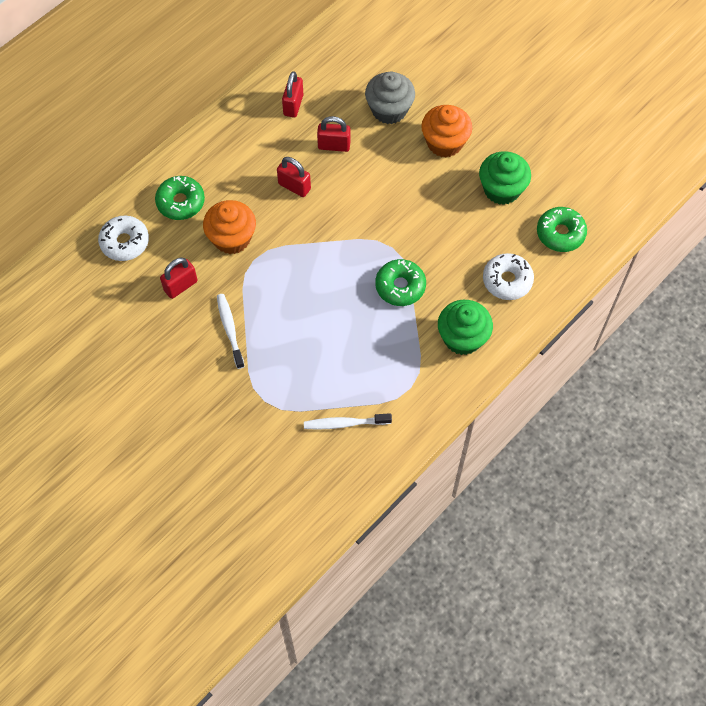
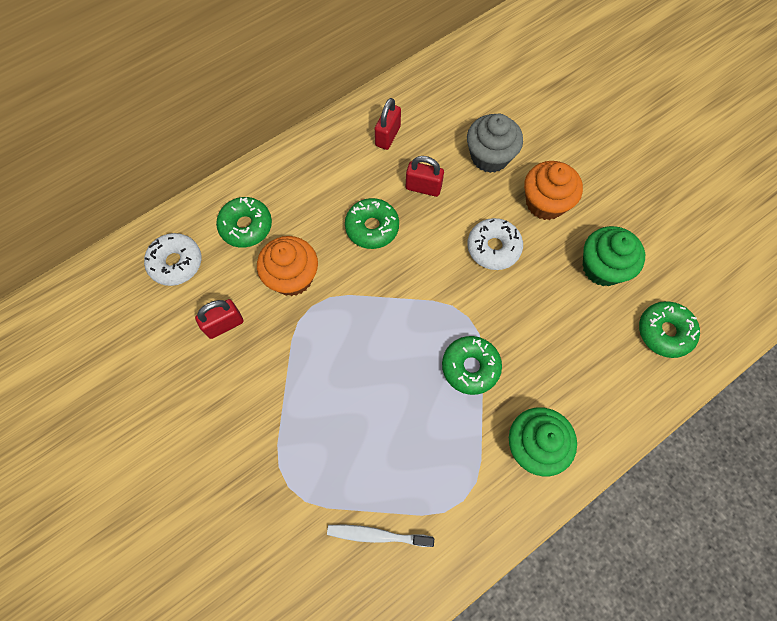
camera: 10 degrees right, 5 degrees up
(230, 329) = (267, 388): white toothbrush -> none
(294, 186) = (372, 227): red padlock -> green donut
(507, 280) = (596, 381): white donut -> white donut (493, 248)

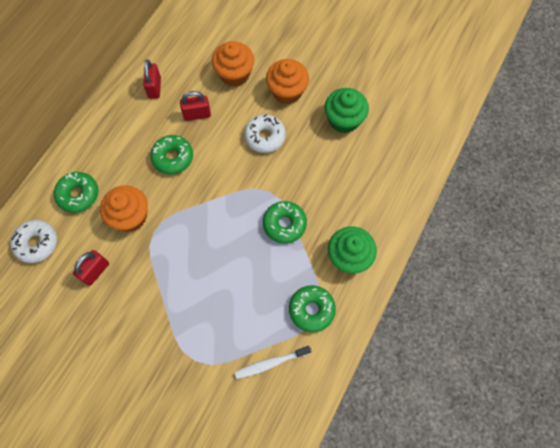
camera: 25 degrees left, 0 degrees up
(489, 156) = (234, 74): grey cupcake -> orange cupcake
(664, 332) = (401, 146): green donut -> green donut (311, 310)

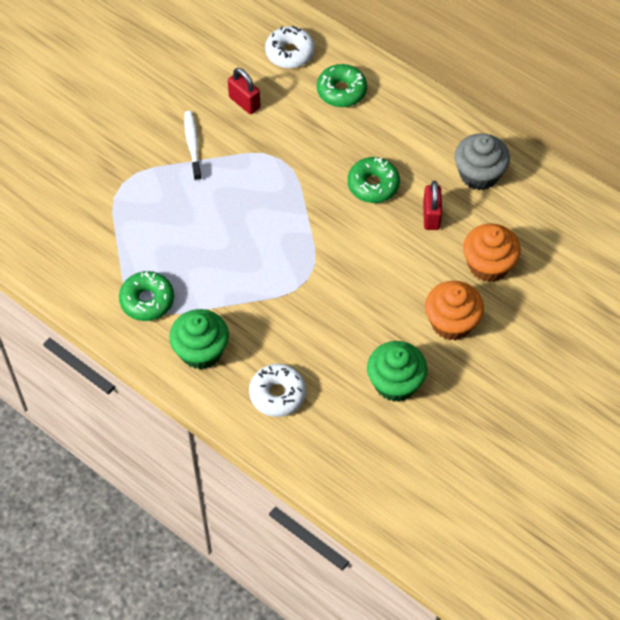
camera: 100 degrees right, 10 degrees down
(130, 216) = (303, 138): orange cupcake -> none
(154, 88) = (479, 174): red padlock -> grey cupcake
(265, 137) = (385, 286): white donut -> white donut (277, 394)
(270, 363) = (99, 251): white toothbrush -> white toothbrush (192, 145)
(284, 224) = (259, 290): green donut -> none

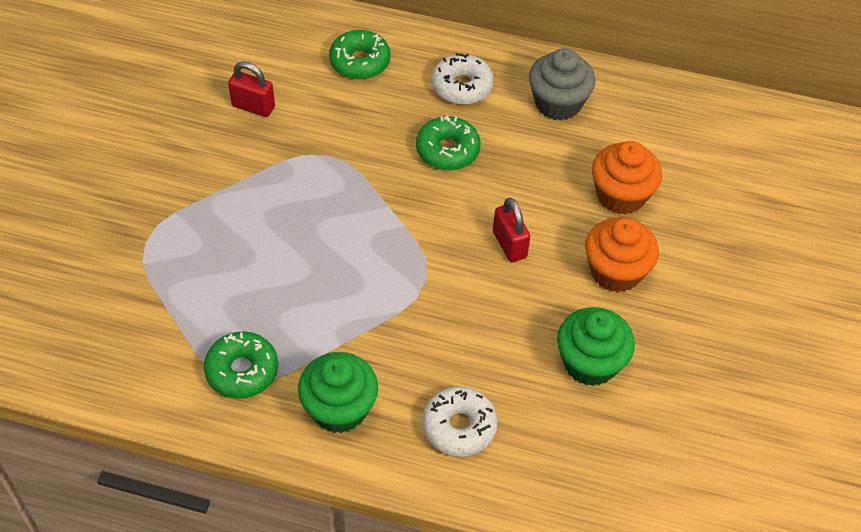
camera: 25 degrees left, 5 degrees down
(192, 145) = (213, 171): white toothbrush -> none
(289, 53) = (280, 39): white donut -> white donut (462, 86)
(431, 216) = (530, 163): red padlock -> red padlock (509, 245)

